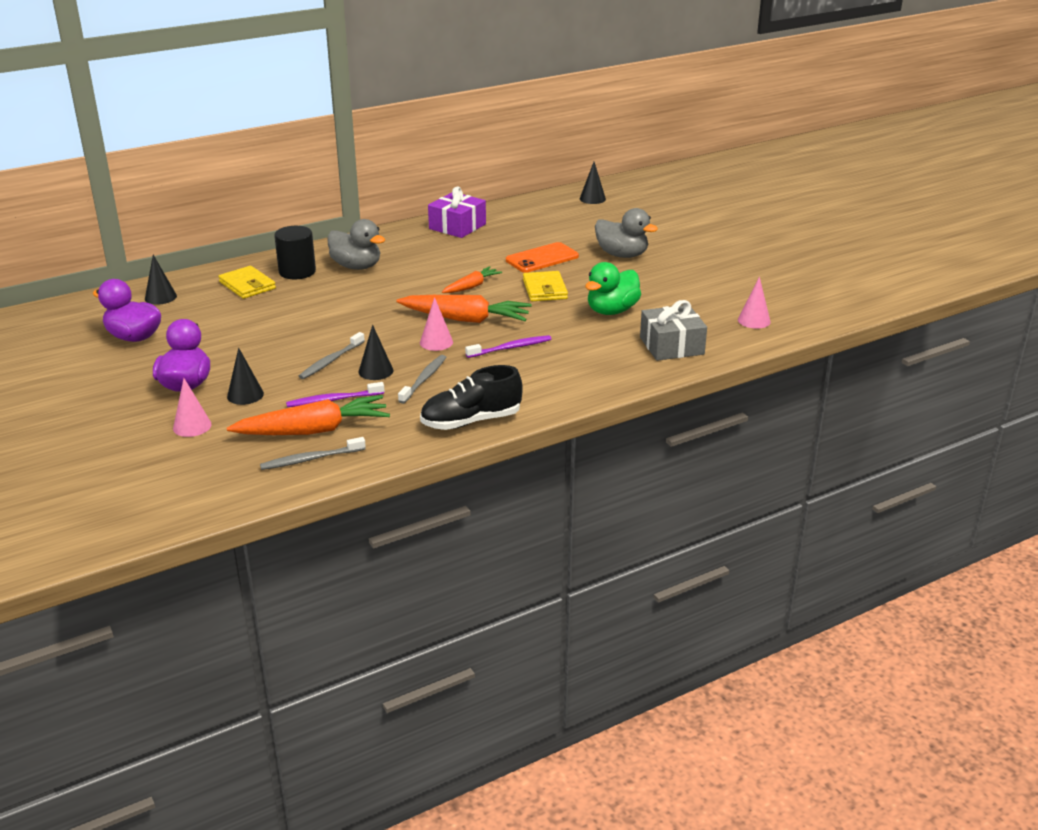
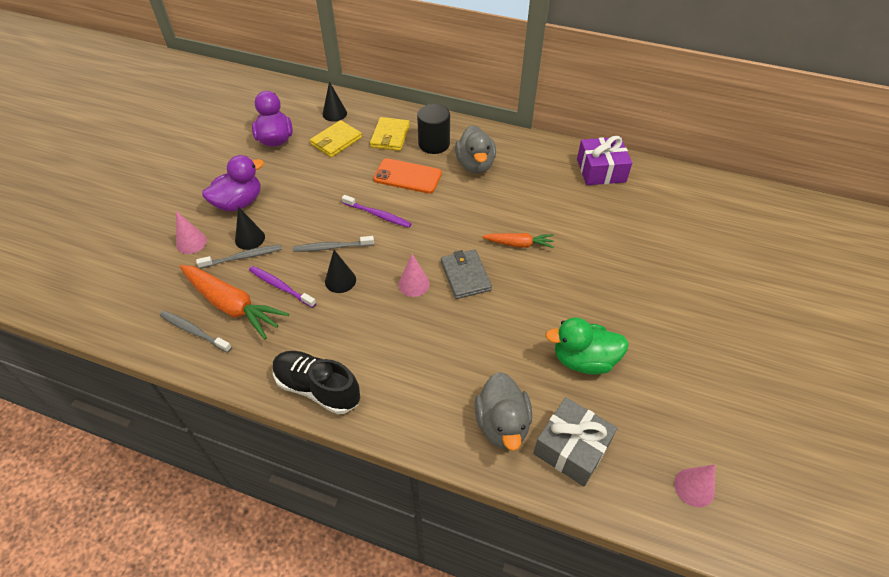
camera: 50 degrees right, 20 degrees up
(424, 379) = (353, 316): grey toothbrush -> grey toothbrush (243, 257)
(465, 319) = (465, 276): orange carrot -> grey wallet
(511, 348) = (451, 335): purple toothbrush -> purple toothbrush (378, 215)
(542, 258) = (615, 253): orange phone -> orange phone (407, 176)
(545, 289) = (567, 290): yellow wallet -> yellow wallet (336, 141)
(592, 199) = (759, 211): black cone -> none
(622, 255) = (689, 299): grey duck -> grey duck (502, 424)

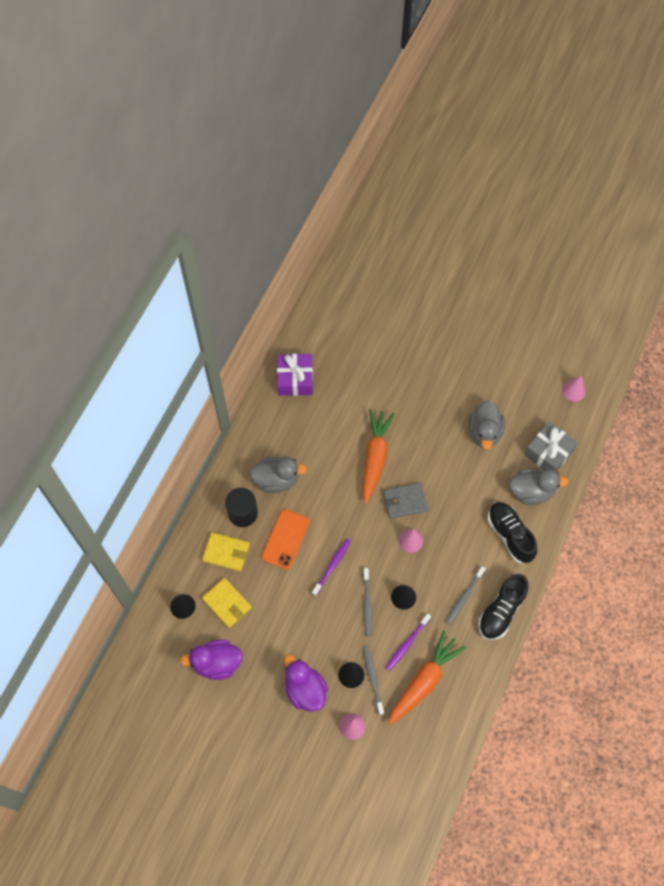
camera: 85 degrees left, 15 degrees up
(194, 331) = (447, 708): grey toothbrush -> grey toothbrush (464, 597)
(430, 396) = (510, 535): none -> black shoe
(518, 244) = (375, 458): orange carrot -> orange carrot, size x1.75
(583, 360) = (484, 432): green duck -> grey duck

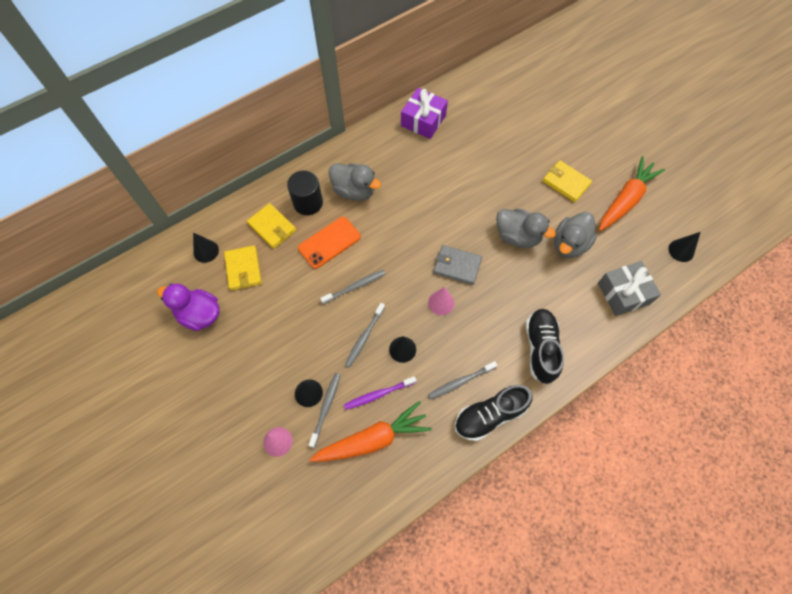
camera: 30 degrees right, 0 degrees up
(305, 689) = (258, 382): purple duck -> none
(332, 566) = (355, 286): purple toothbrush -> grey toothbrush
(375, 458) = (452, 215): orange carrot -> orange carrot (625, 200)
(451, 376) = (566, 182): none -> yellow wallet
(531, 491) = (586, 320): grey duck -> grey duck (517, 236)
(573, 390) = (681, 250): pink cone -> black cone

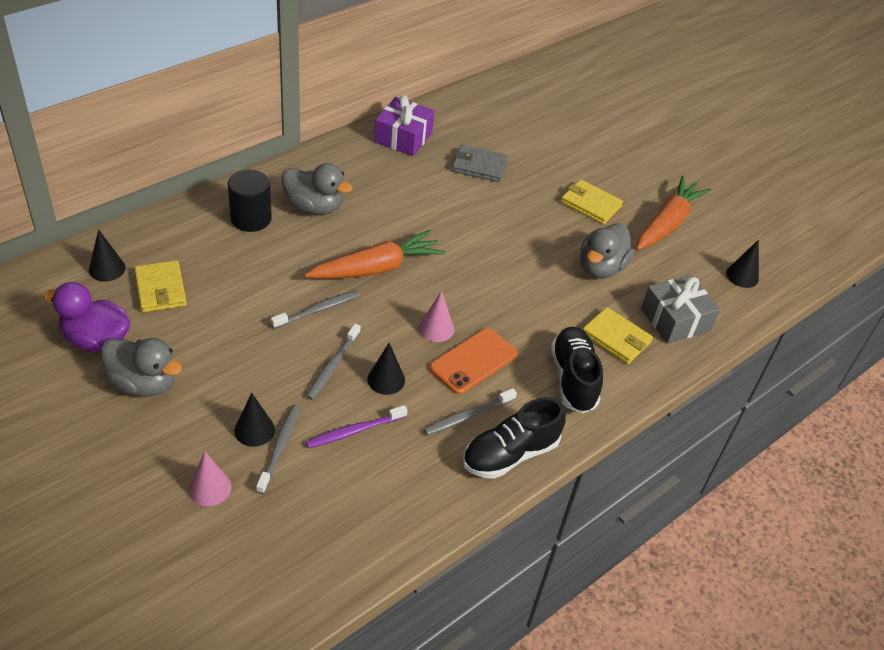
camera: 10 degrees left, 20 degrees down
(272, 227) = (201, 244): yellow wallet -> yellow wallet (616, 338)
(329, 242) = (281, 261): orange phone -> orange phone (473, 361)
(372, 439) = (347, 483): orange carrot -> orange carrot (376, 268)
(457, 266) = (455, 289): grey wallet -> grey wallet (479, 166)
(517, 236) = (533, 258): grey duck -> grey duck (144, 383)

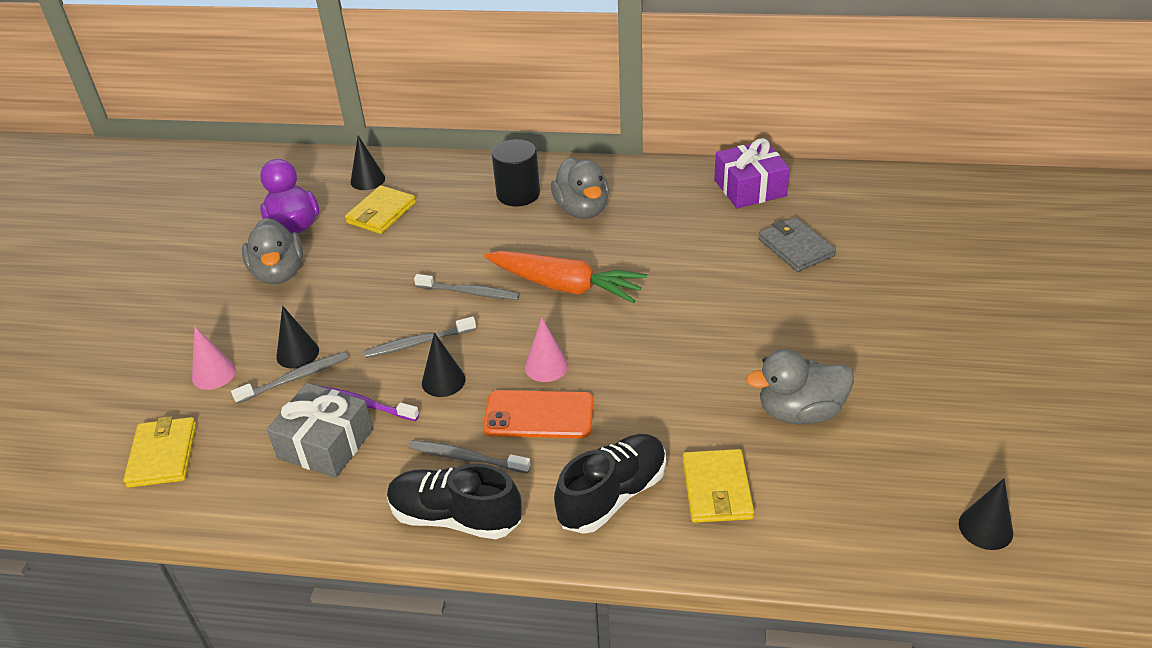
camera: 55 degrees right, 5 degrees down
(590, 204) = (878, 344): yellow wallet -> yellow wallet (163, 455)
(667, 223) = (956, 414): orange carrot -> none
(675, 320) = (818, 517): grey gift -> grey gift (325, 444)

